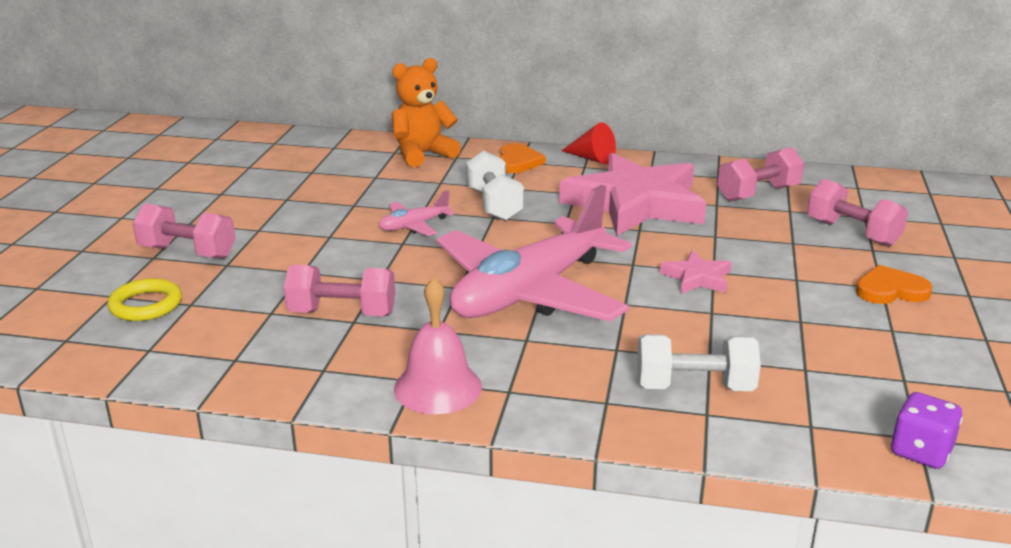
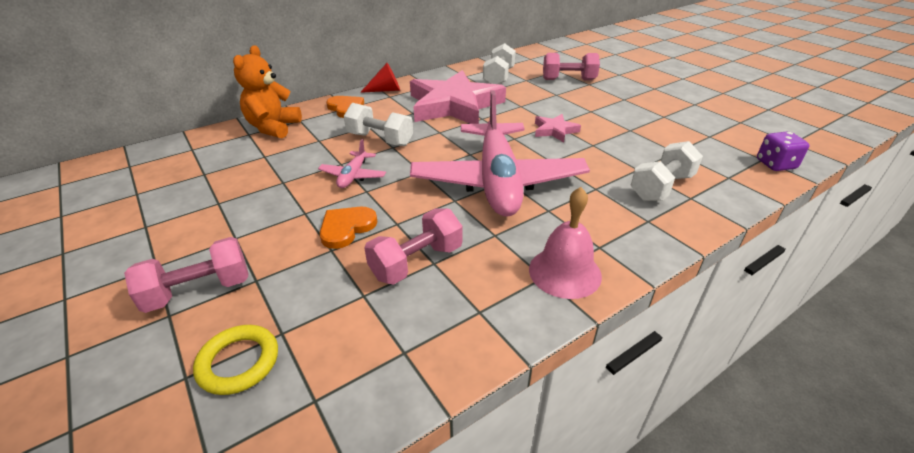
camera: 45 degrees left, 10 degrees up
(758, 194) = (498, 77): pink dumbbell -> white dumbbell
(890, 290) = (629, 99): orange heart -> orange heart (346, 228)

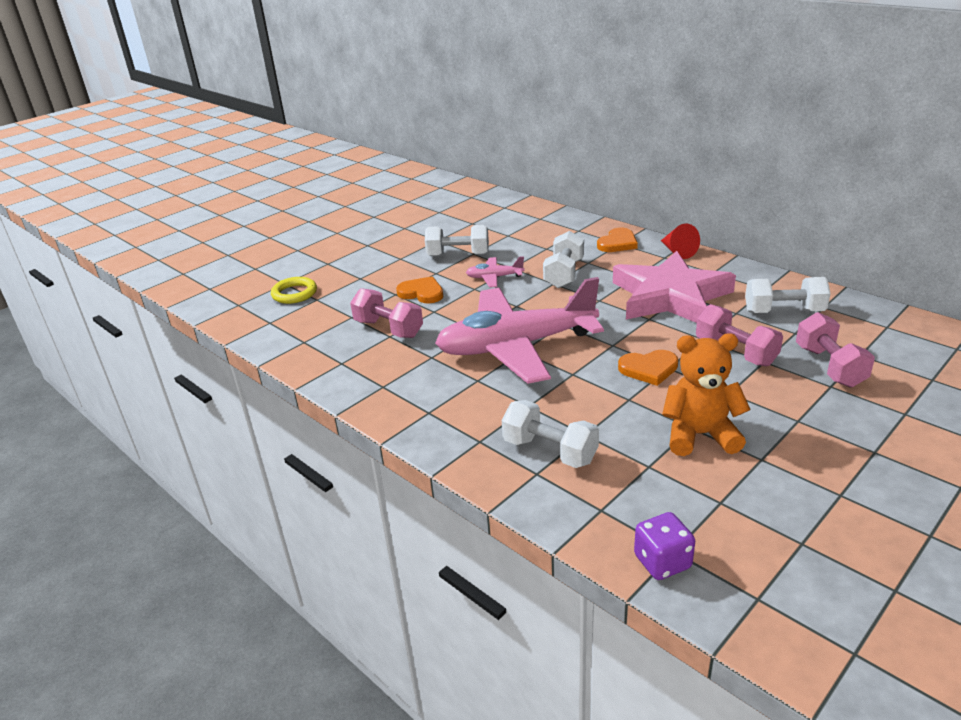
camera: 80 degrees right, 5 degrees down
(199, 291) = (347, 264): pink dumbbell -> pink dumbbell (735, 352)
(273, 128) = (556, 224): orange teddy bear -> orange teddy bear (700, 435)
(277, 192) = (458, 255): none -> white dumbbell
(554, 130) = (649, 369): pink star -> orange heart
(565, 272) = (390, 395): pink bell -> none

